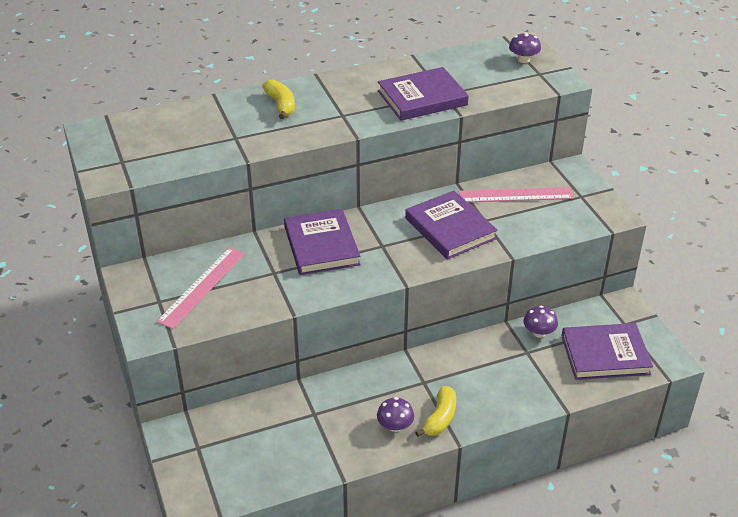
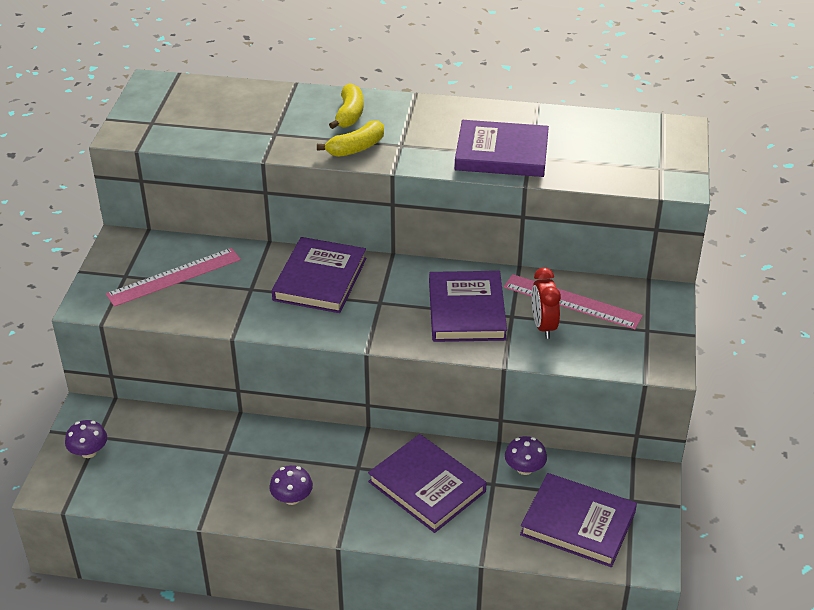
camera: 30 degrees right, 0 degrees up
(440, 418) = (342, 510): yellow banana -> yellow banana (356, 148)
(484, 374) = (427, 486): none -> purple book
(512, 219) = (543, 326): none -> red clock
(523, 59) = (659, 146): purple mushroom -> purple mushroom (89, 452)

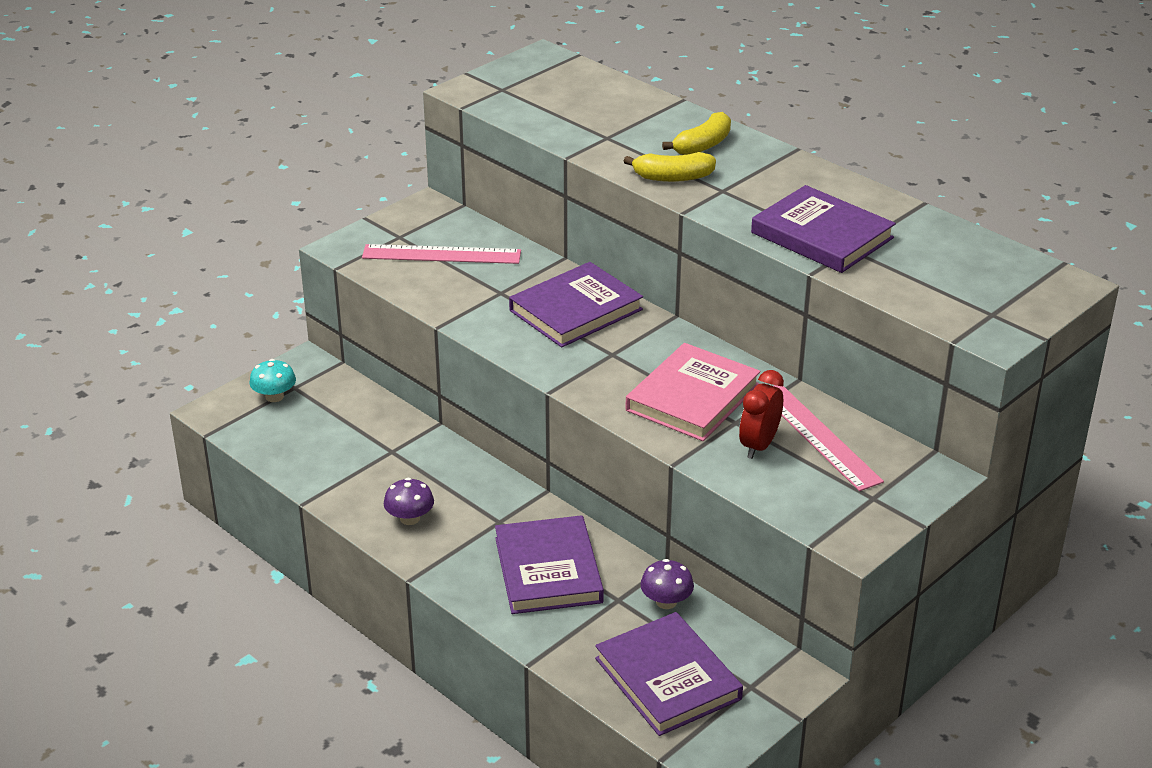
camera: 35 degrees right, 5 degrees down
(89, 452) = (274, 396): purple mushroom -> turquoise mushroom
(466, 310) = (692, 397): purple book -> pink book

